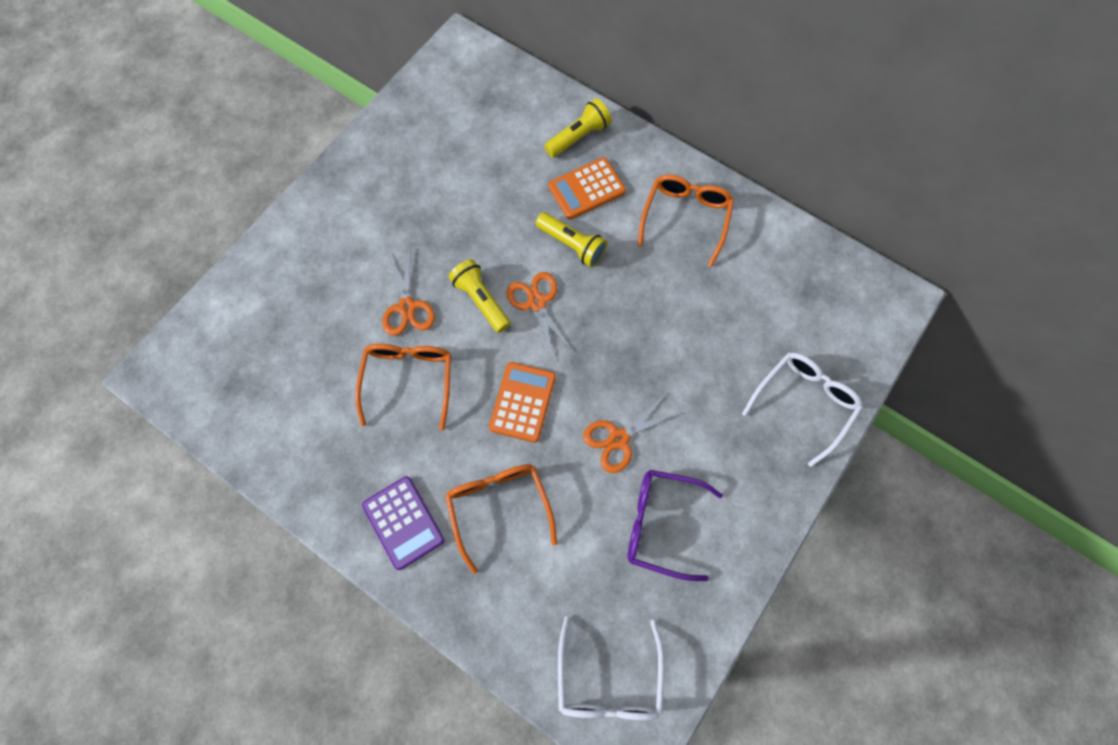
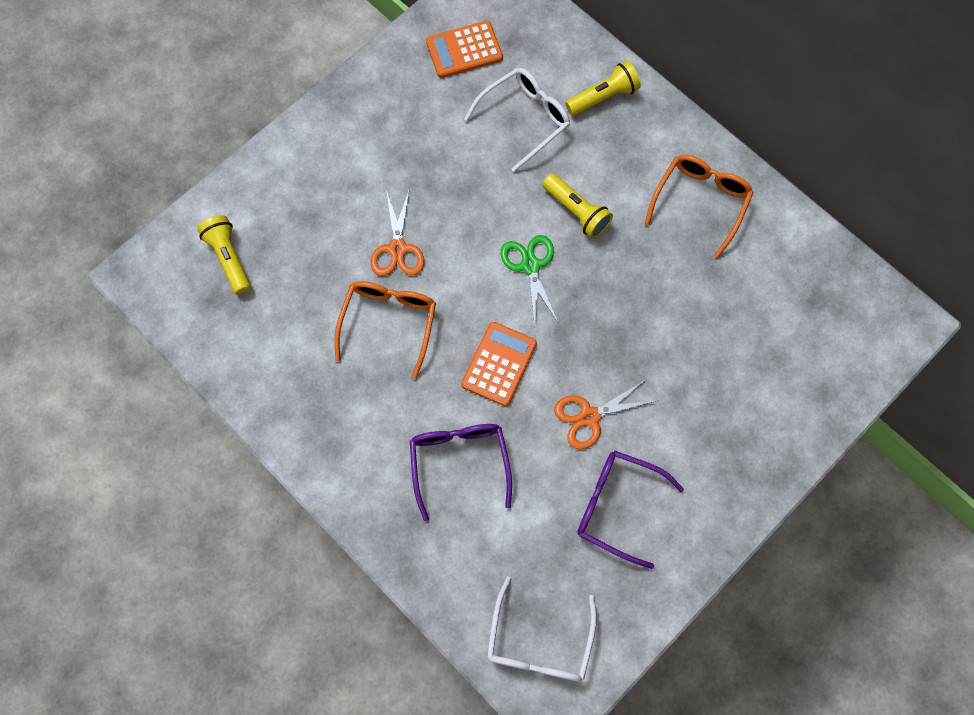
camera: 10 degrees right, 0 degrees up
(403, 522) = (363, 461): purple calculator -> none
(481, 300) = (473, 254): yellow flashlight -> yellow flashlight (229, 258)
(499, 507) = (459, 462): orange glasses -> purple glasses
(537, 302) = (530, 266): orange scissors -> green scissors
(586, 189) = (602, 154): orange calculator -> orange calculator (464, 50)
(803, 403) = (785, 413): white glasses -> white glasses (525, 119)

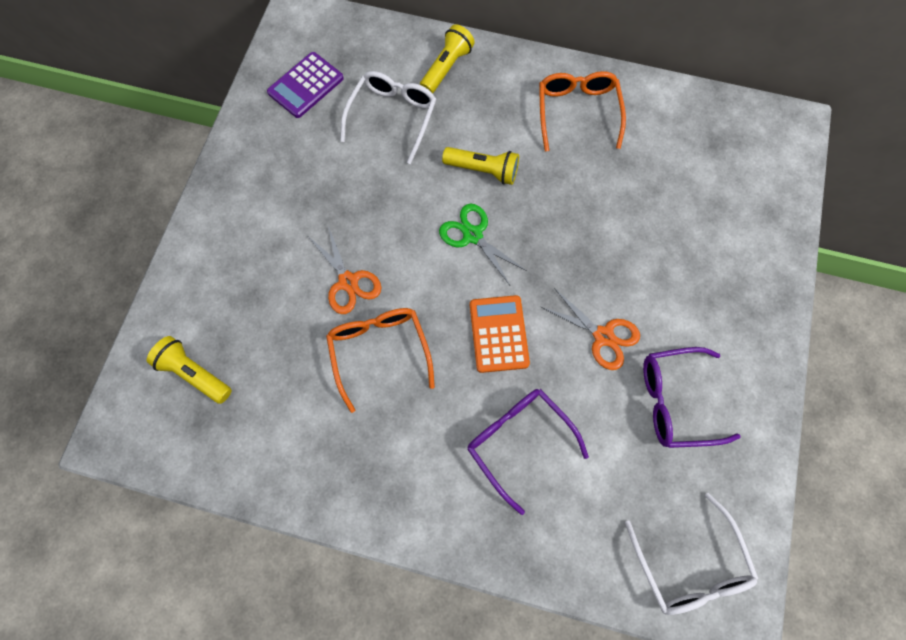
camera: 30 degrees left, 0 degrees up
(464, 50) = (306, 85): orange calculator -> purple calculator
(589, 416) = (603, 336): orange scissors -> orange scissors turned 90 degrees counterclockwise

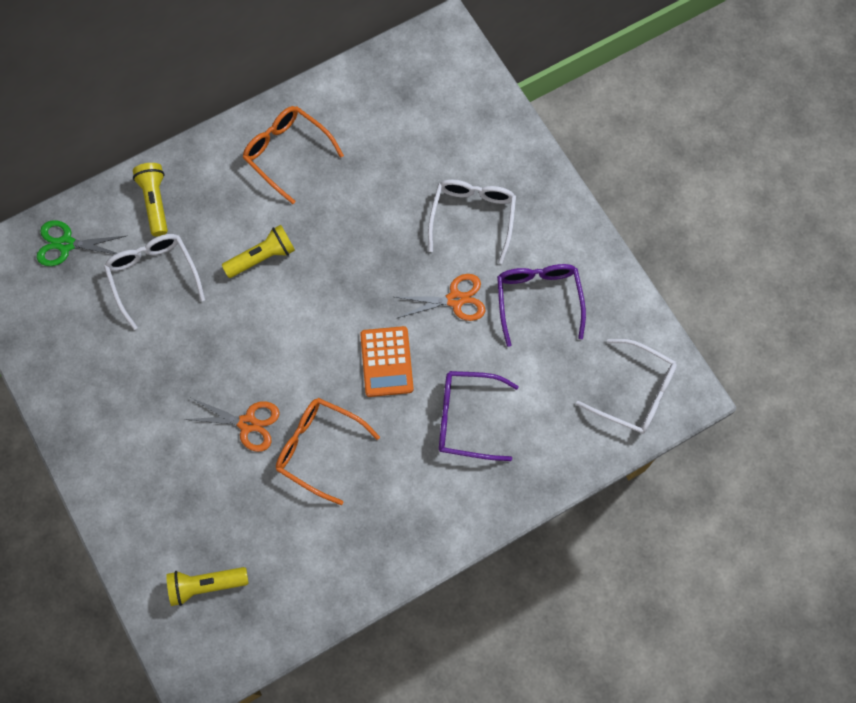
camera: 45 degrees left, 0 degrees up
(306, 85) = (59, 311): purple calculator -> none
(473, 235) = (302, 310): green scissors -> green scissors (66, 244)
(499, 334) = (386, 362): orange calculator -> orange calculator turned 135 degrees counterclockwise
(675, 401) = (538, 299): purple glasses -> purple glasses turned 135 degrees clockwise
(681, 284) = (472, 217): none -> white glasses

